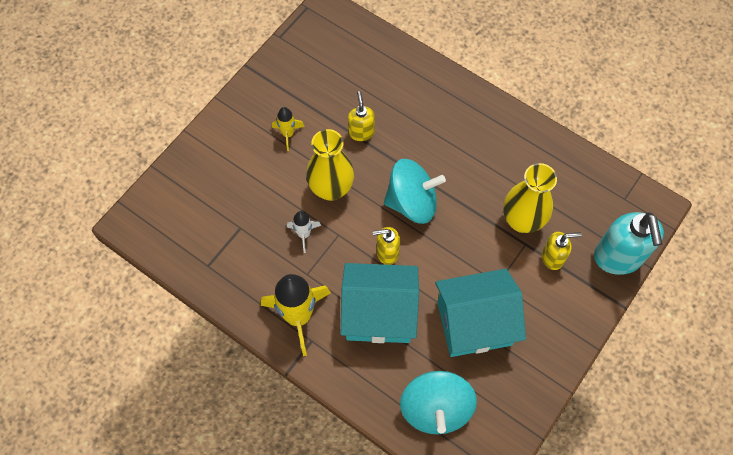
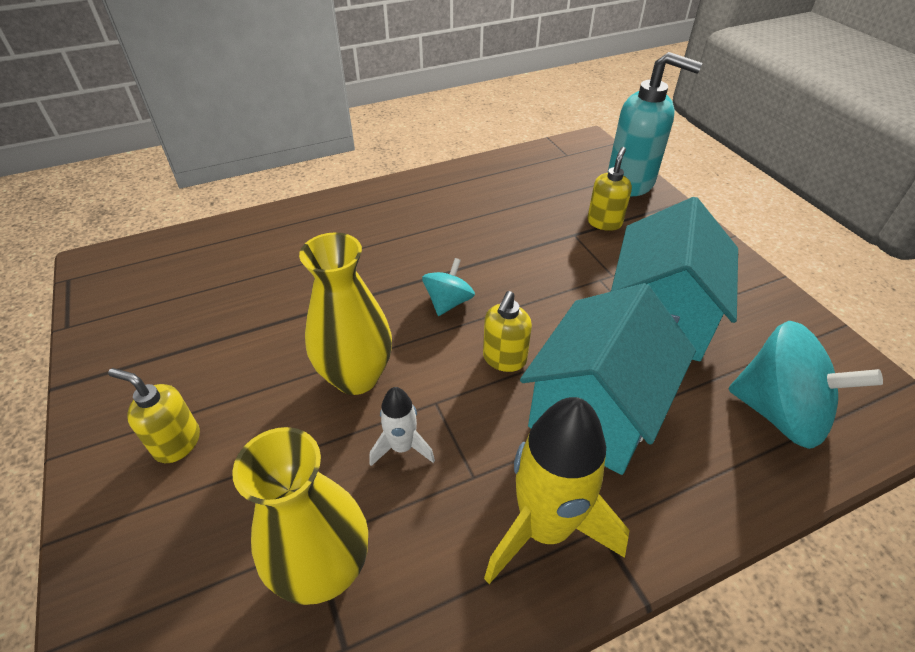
camera: 60 degrees left, 20 degrees down
(288, 134) = (221, 388): yellow rocket -> none
(361, 132) = (304, 306): yellow soap dispenser -> yellow soap dispenser (177, 443)
(412, 202) = (448, 302): turquoise spinning top -> turquoise spinning top, size x0.54
(522, 220) = (543, 225): yellow vase -> yellow vase (324, 569)

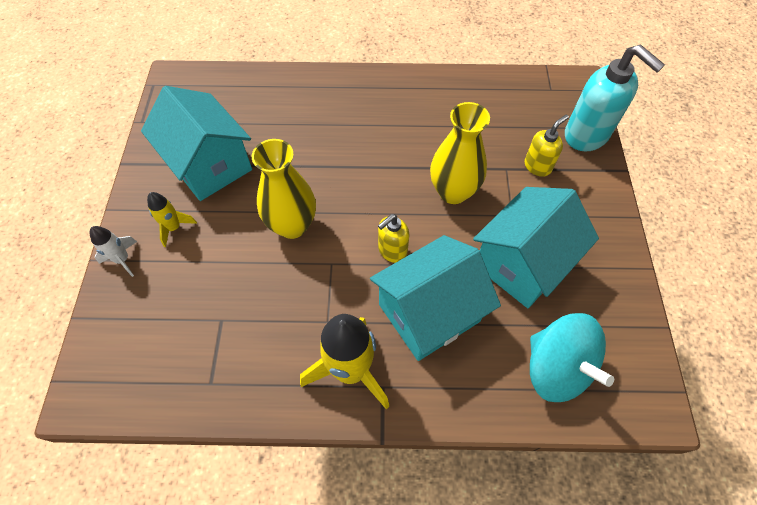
camera: 25 degrees right, 15 degrees up
(177, 443) = (174, 228): yellow soap dispenser -> yellow rocket
(198, 345) = (210, 165): none -> turquoise house
(324, 569) = (219, 338): yellow vase -> yellow vase (453, 192)
(402, 447) = (296, 284): white rocket -> white rocket (123, 259)
(448, 302) = (379, 192): turquoise spinning top -> none

